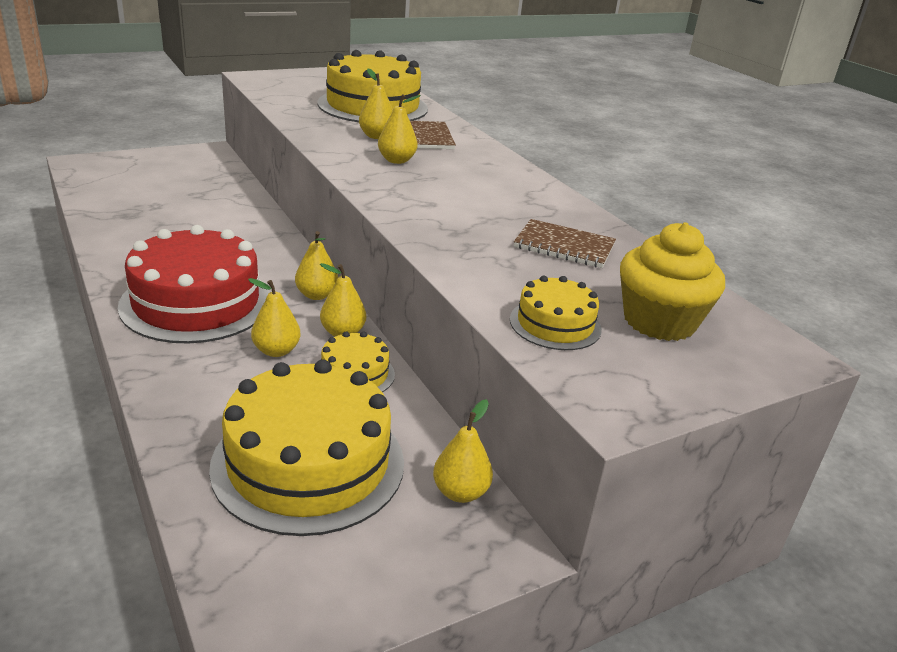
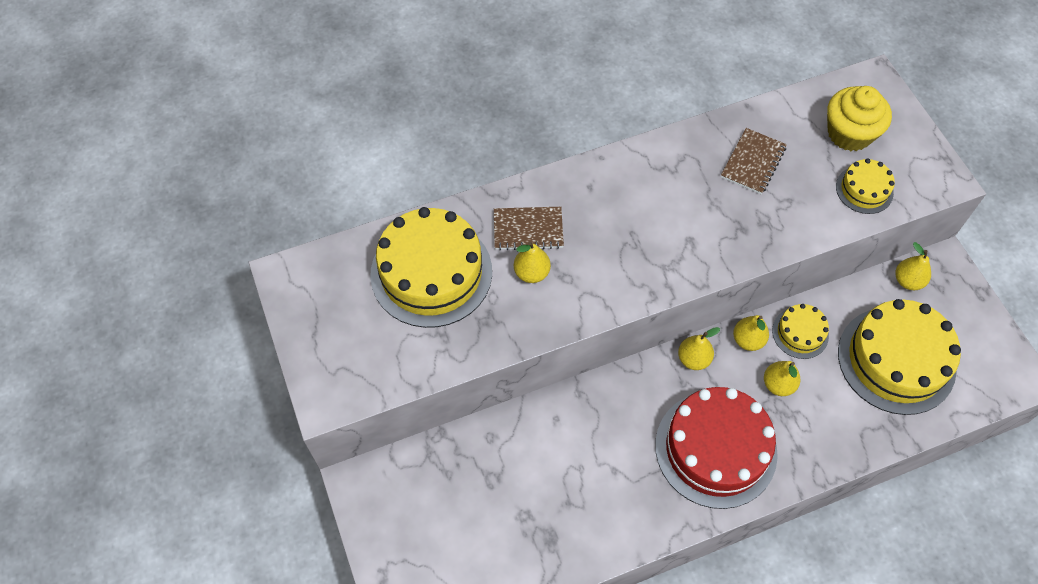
camera: 80 degrees left, 30 degrees up
(396, 160) = (596, 259): yellow pear -> none

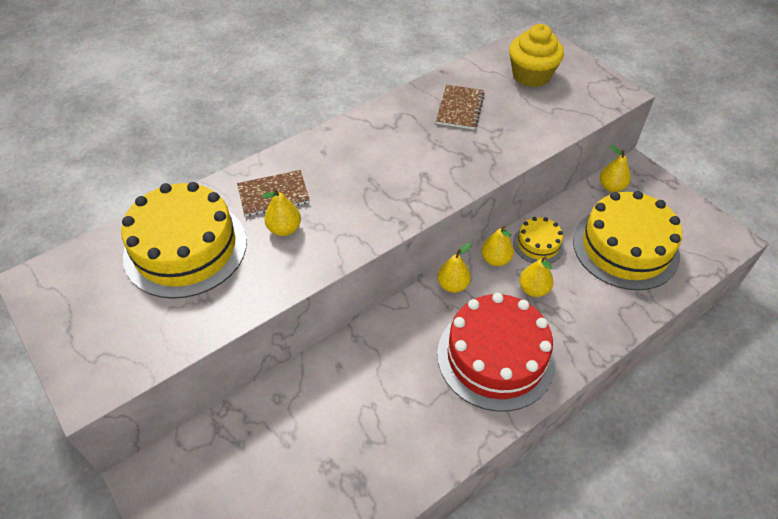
camera: 15 degrees left, 10 degrees down
(864, 189) = (558, 111): yellow cake -> none

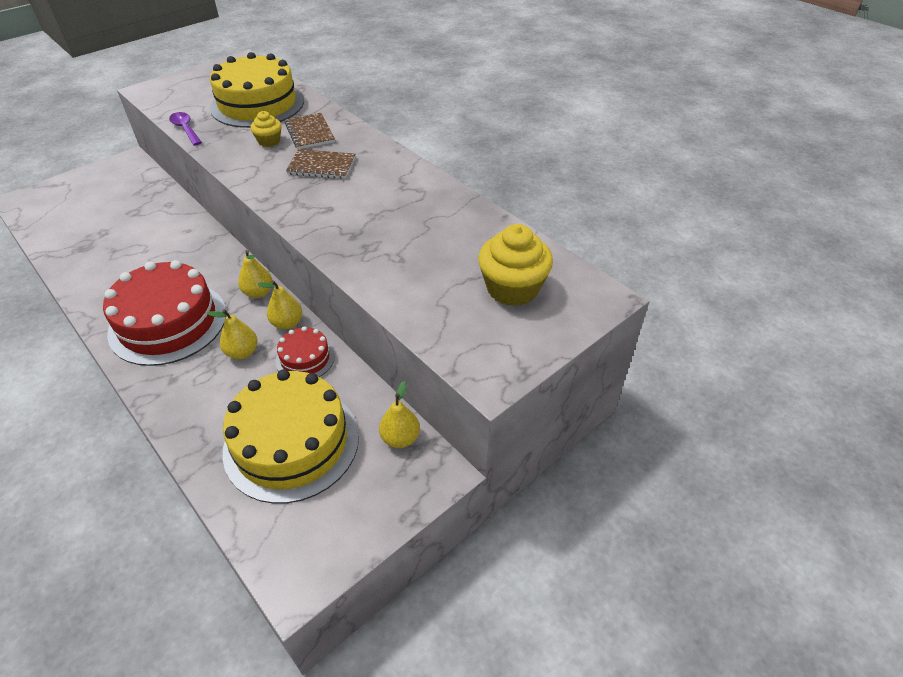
camera: 85 degrees right, 5 degrees down
(231, 317) = (185, 129): none -> purple spoon
(284, 229) = (269, 141): yellow pear -> yellow cupcake
(460, 108) = (436, 230): brown notebook -> brown notebook (321, 166)
(538, 244) = (305, 358): yellow cake -> red cake

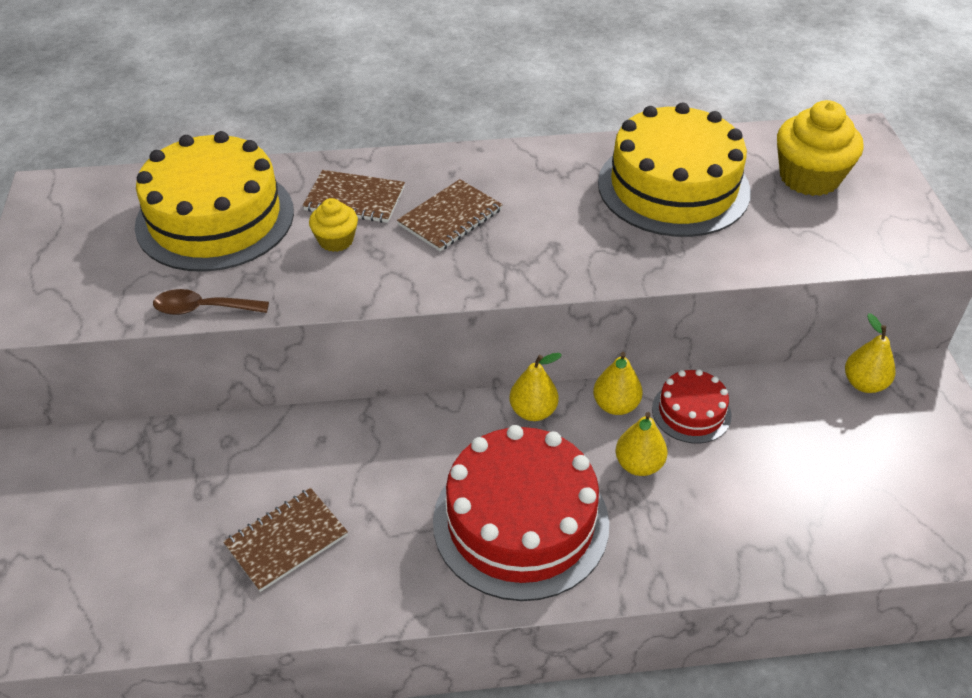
camera: 55 degrees left, 0 degrees up
(113, 250) = (286, 540): none -> brown notebook
(185, 129) = (203, 309): purple spoon -> brown spoon
(291, 442) = (820, 471): yellow cake -> yellow cake (673, 187)

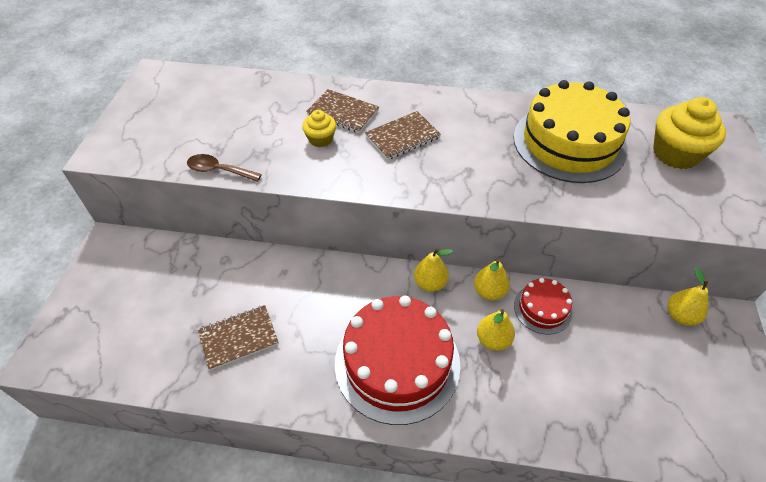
camera: 15 degrees right, 5 degrees up
(215, 218) = (249, 110): yellow cake -> none

